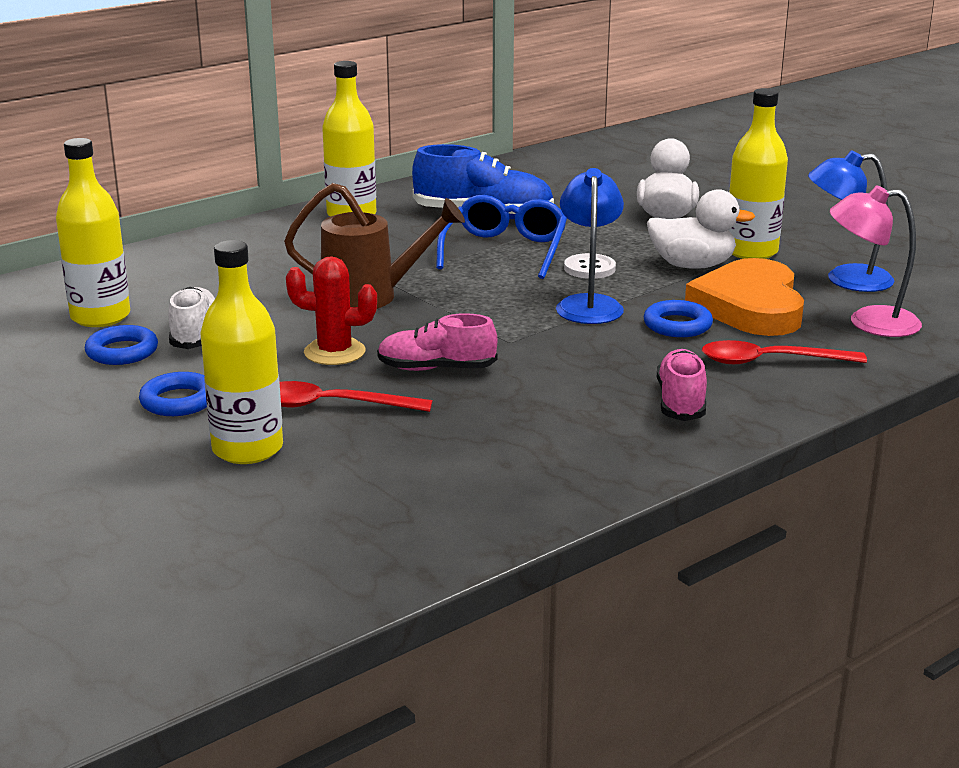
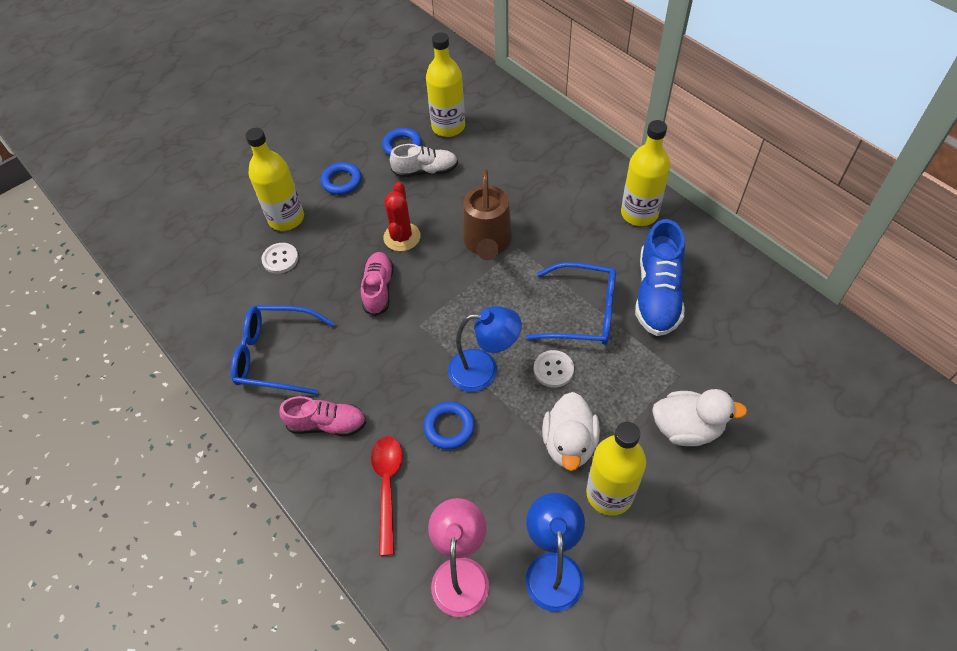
camera: 90 degrees right, 30 degrees up
(332, 405) = (332, 246): red spoon -> none
(346, 451) = (280, 259): none -> white button
(556, 446) = (275, 355): none -> blue glasses
(750, 306) = (487, 482): orange heart -> none

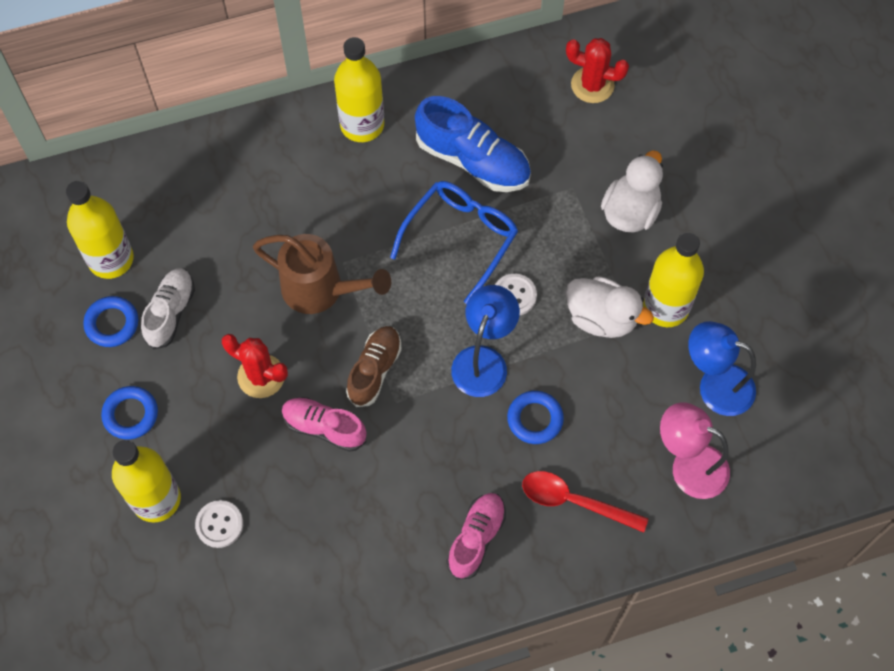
camera: 70 degrees left, 10 degrees up
(275, 355) = (361, 568): blue glasses -> none
(439, 301) = (374, 370): none -> brown shoe
(790, 351) = (592, 85): none -> red cactus

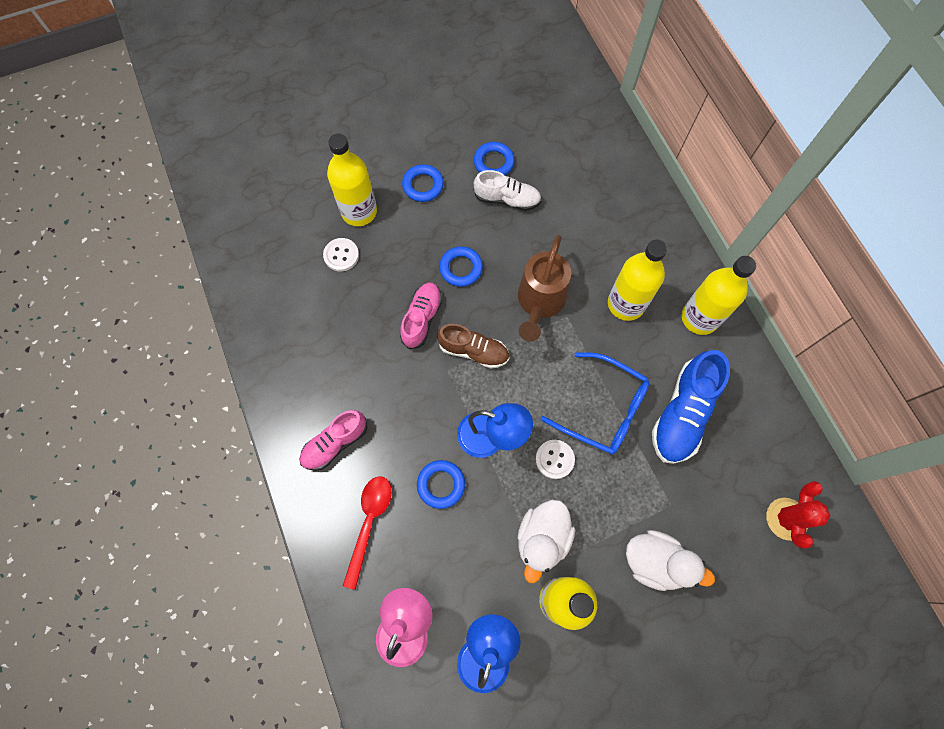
camera: 85 degrees right, 5 degrees up
(111, 259) = (546, 153): yellow bottle -> yellow bottle (626, 304)
(261, 376) = (461, 268): red cactus -> blue ring
(476, 538) = (335, 443): pink shoe -> pink shoe turned 120 degrees clockwise

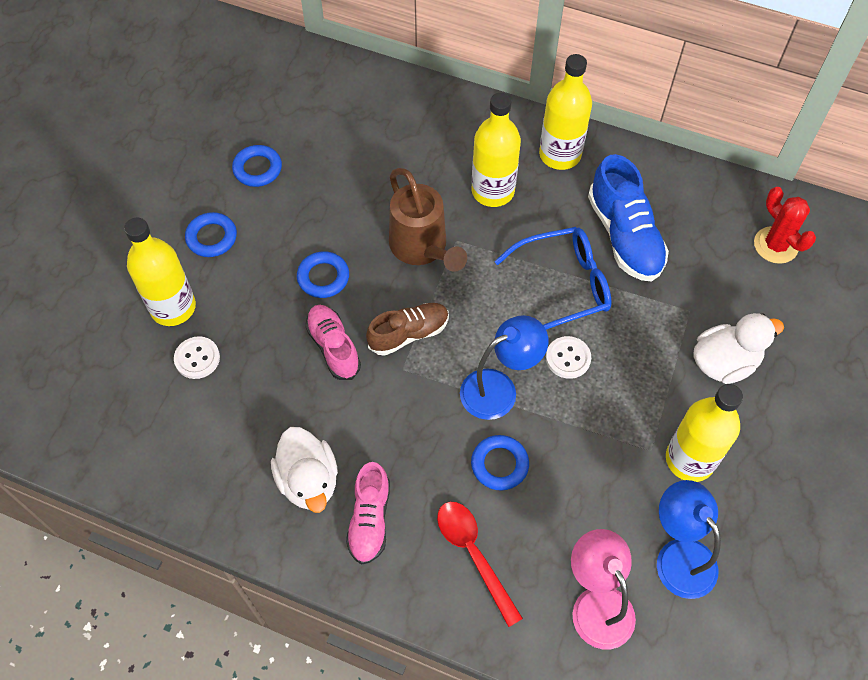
camera: 45 degrees left, 10 degrees down
(507, 199) = (303, 189): white shoe -> none
(542, 539) = (625, 427): white duck -> white duck (308, 481)

